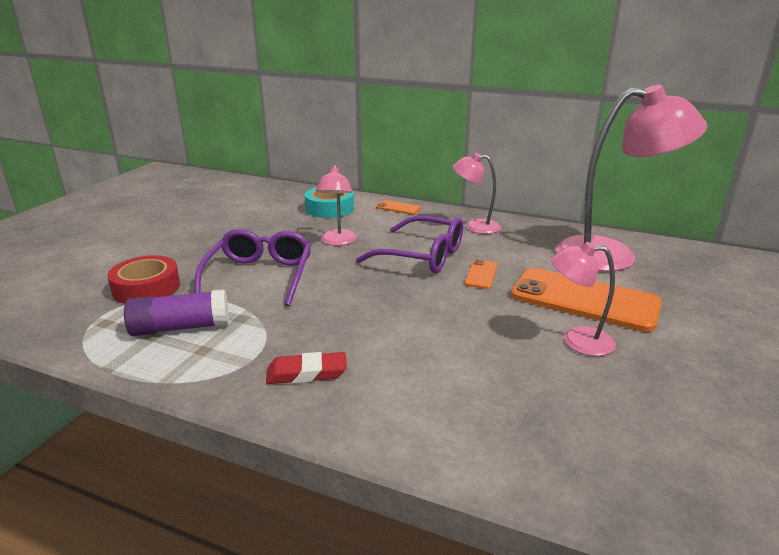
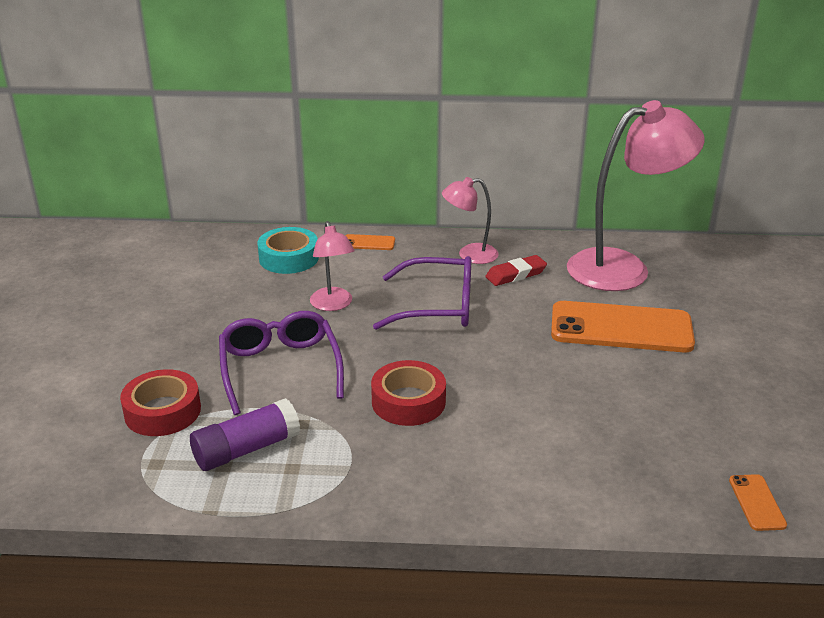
camera: 20 degrees left, 5 degrees up
(307, 373) = (414, 466): red eraser -> red eraser (516, 274)
(343, 320) = (408, 401): none -> red tape
(481, 274) = (510, 318): orange phone -> orange phone (756, 502)
(577, 340) = (634, 375): pink lamp -> none

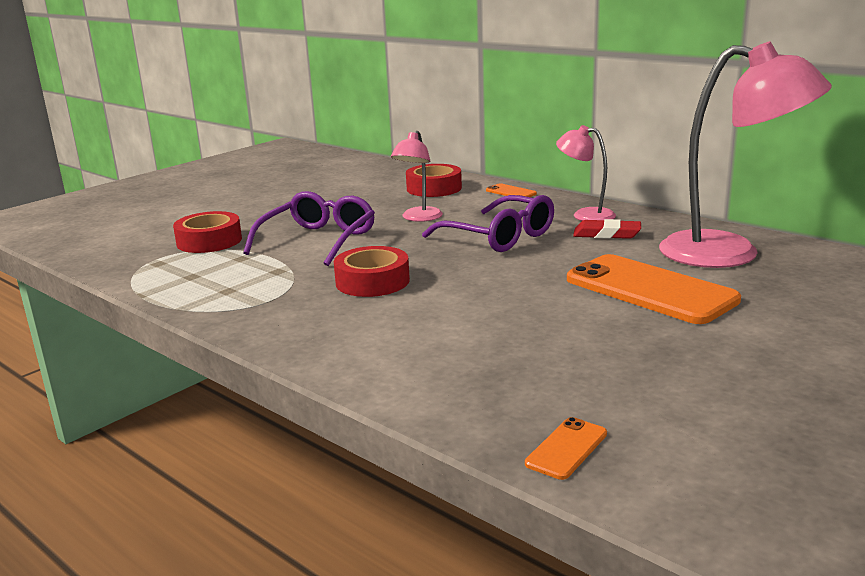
camera: 40 degrees right, 10 degrees down
(246, 449) = (219, 273): purple glue stick -> none
(289, 258) = (434, 188): turquoise tape -> red tape

